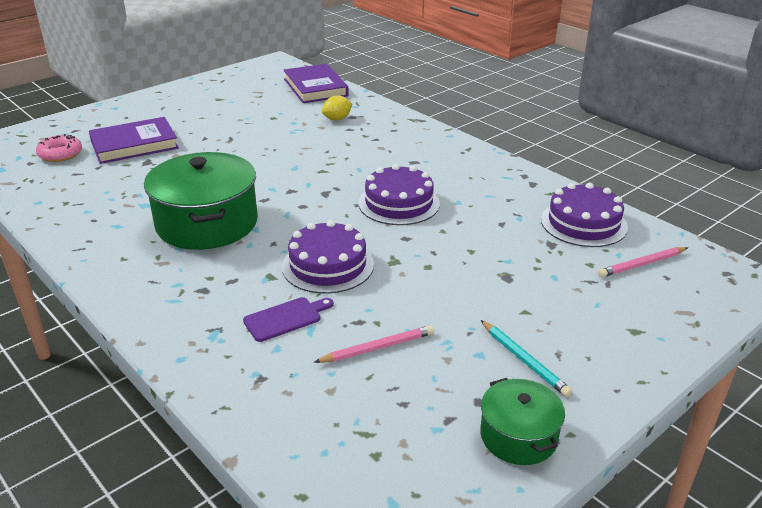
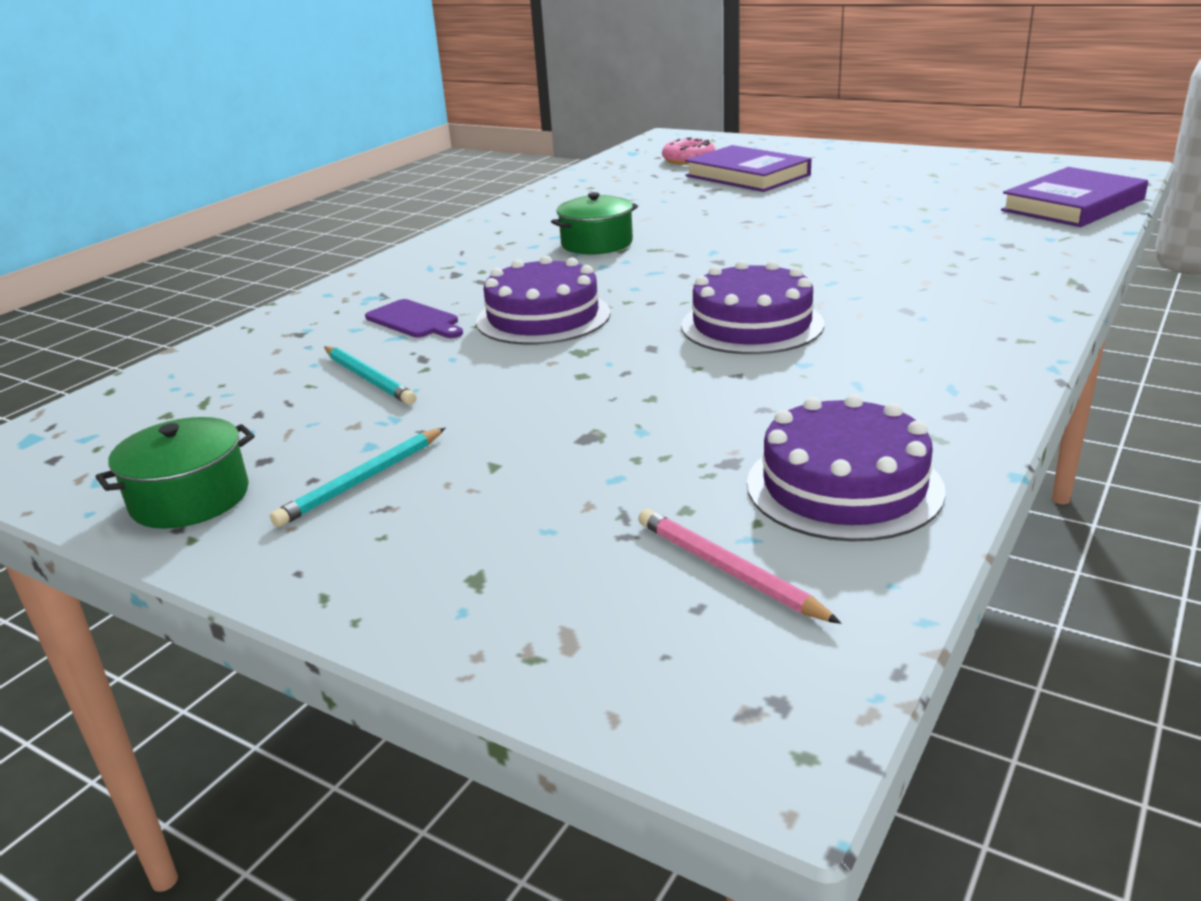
camera: 75 degrees right, 5 degrees down
(207, 223) = (597, 243): green pot -> green pot, size x0.53
(337, 119) = (982, 238): yellow lemon -> none
(378, 348) = (369, 379): pink pencil -> turquoise pencil

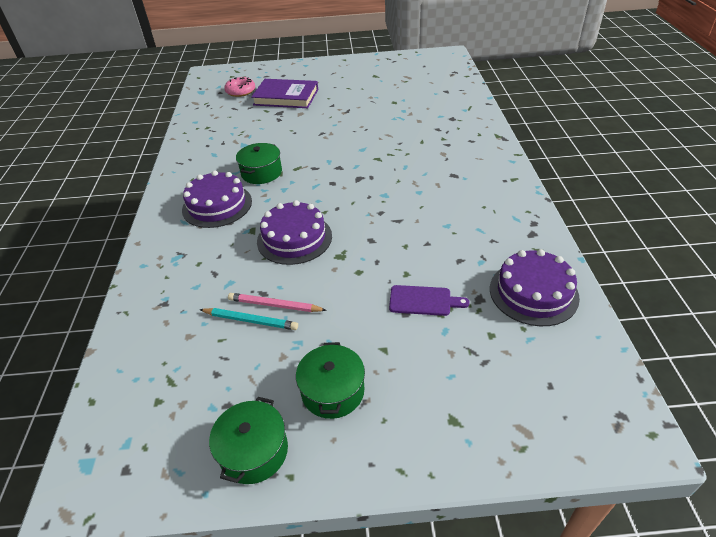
camera: 35 degrees left, 15 degrees up
(362, 481) = (333, 391): turquoise pencil -> green pot
(414, 321) = (225, 267): purple cutting board -> purple cutting board (423, 301)
(727, 570) = (540, 360): pink pencil -> pink pencil (274, 305)
(752, 325) = (400, 208): purple cake -> purple cake (217, 205)
(1073, 205) = (453, 84): purple book -> none

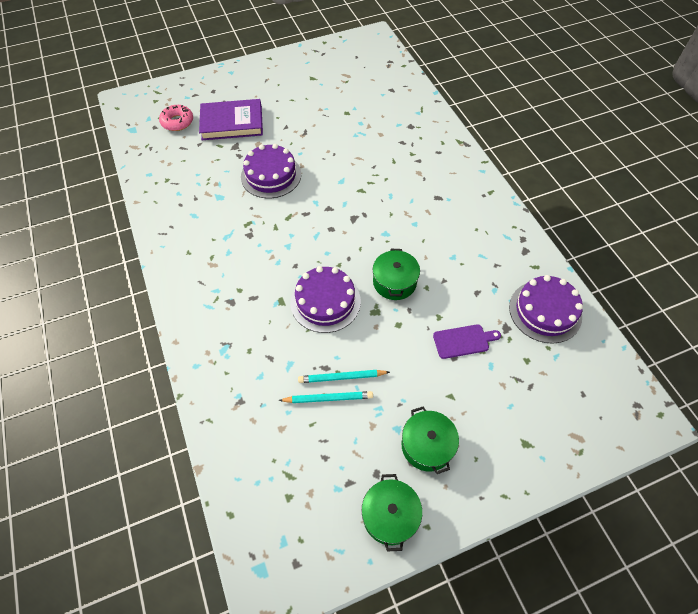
camera: 20 degrees left, 15 degrees up
(217, 205) = (231, 279): purple cake -> purple cake (271, 175)
(261, 173) = (256, 230): green pot -> green pot (394, 282)
(274, 305) = (341, 377): pink pencil -> turquoise pencil

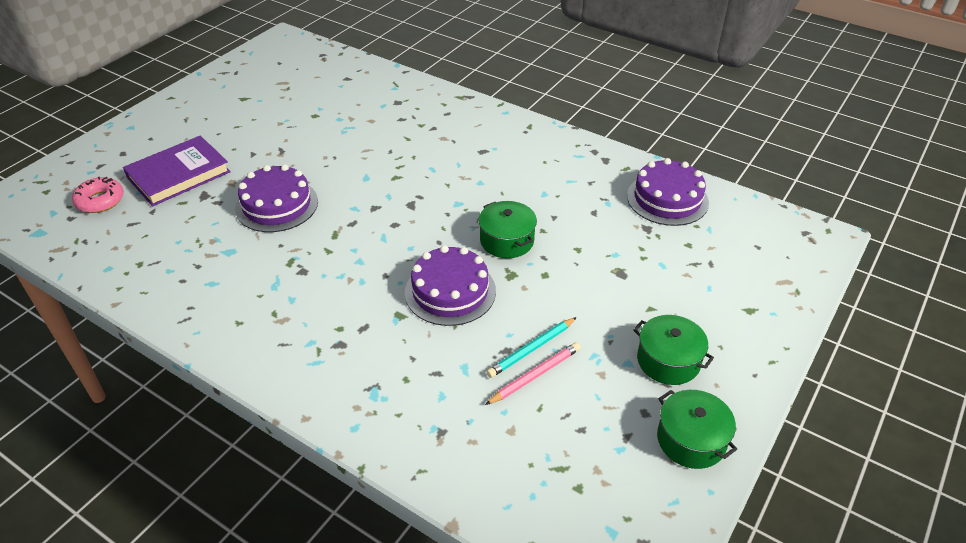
camera: 35 degrees left, 15 degrees down
(328, 398) = (535, 375): turquoise pencil -> pink pencil
(463, 341) = (619, 257): purple cutting board -> none

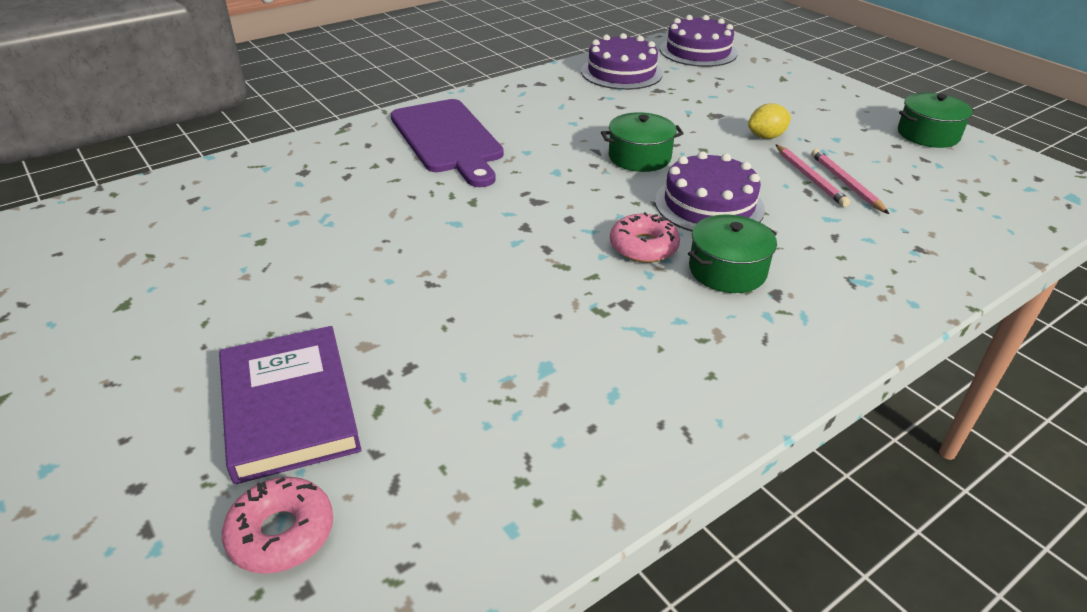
camera: 70 degrees left, 5 degrees down
(277, 205) = (462, 306): purple cake -> purple cake (698, 51)
(373, 267) = (643, 247): none -> pink donut
(475, 142) = (447, 139): none -> purple cutting board
(531, 349) = (810, 178): turquoise pencil -> pink pencil
(597, 312) = (766, 137): none -> yellow lemon
(668, 361) = (836, 122): green pot -> green pot (727, 270)

